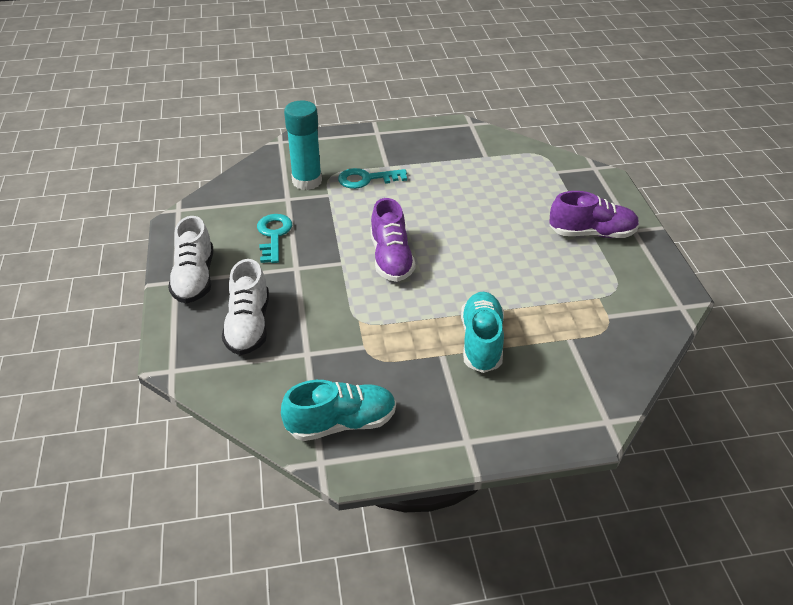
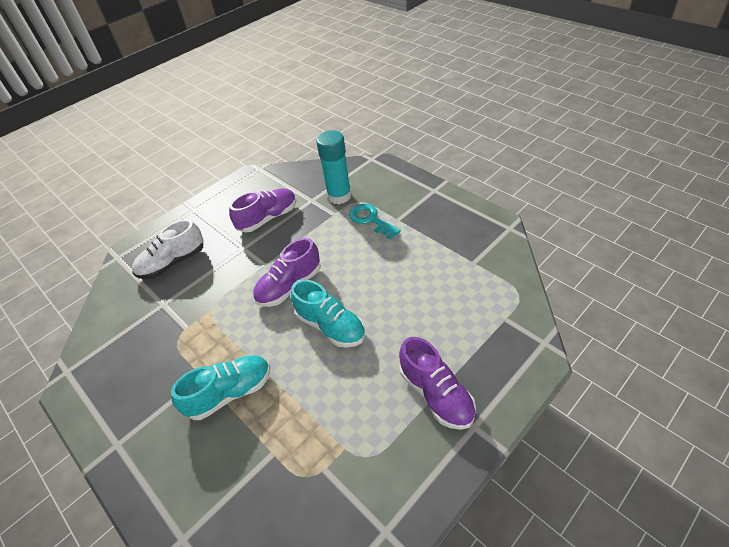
camera: 60 degrees right, 5 degrees up
(194, 278) = (201, 214): white shoe -> none
(274, 235) = (268, 218): turquoise key -> purple shoe
(341, 423) = (105, 361): turquoise shoe -> turquoise shoe (330, 326)

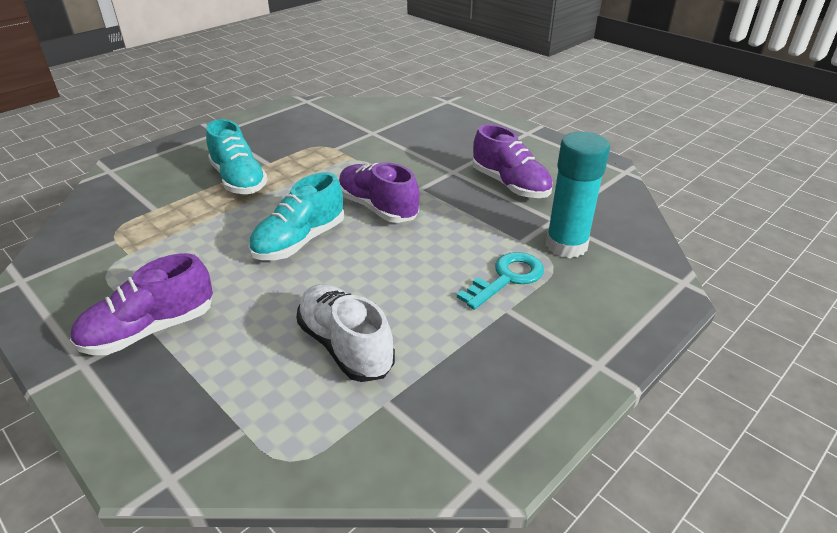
camera: 85 degrees right, 10 degrees down
(173, 263) = (433, 131): white shoe -> white shoe (345, 346)

